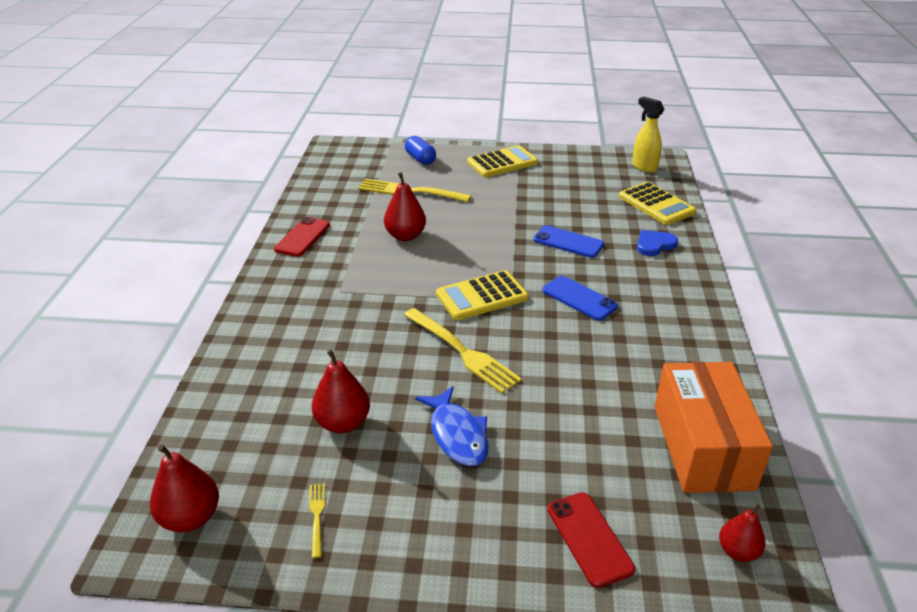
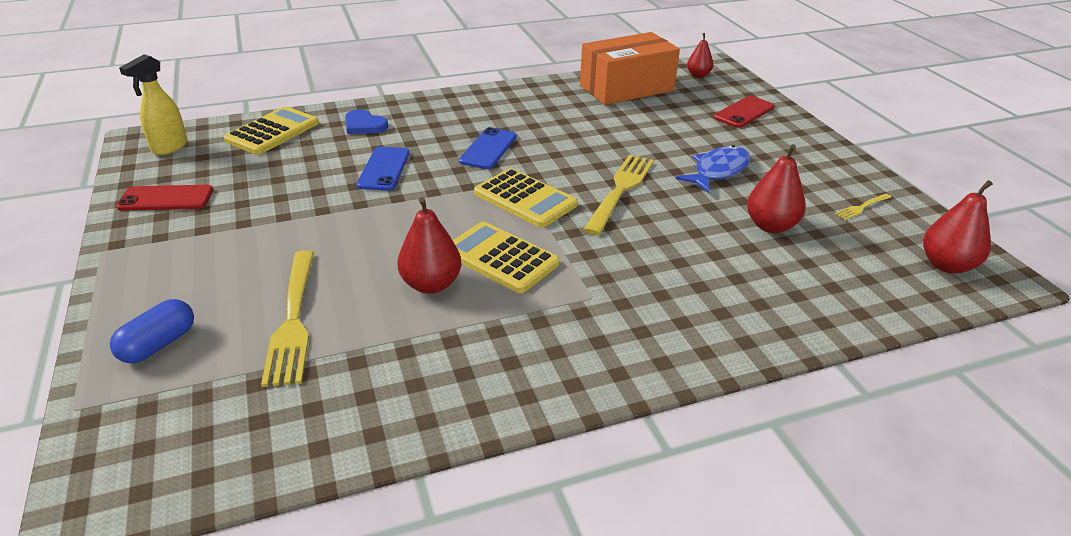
camera: 115 degrees left, 0 degrees up
(302, 237) = (490, 386): red phone -> red phone (166, 199)
(502, 163) = (166, 254): yellow calculator -> yellow calculator (501, 258)

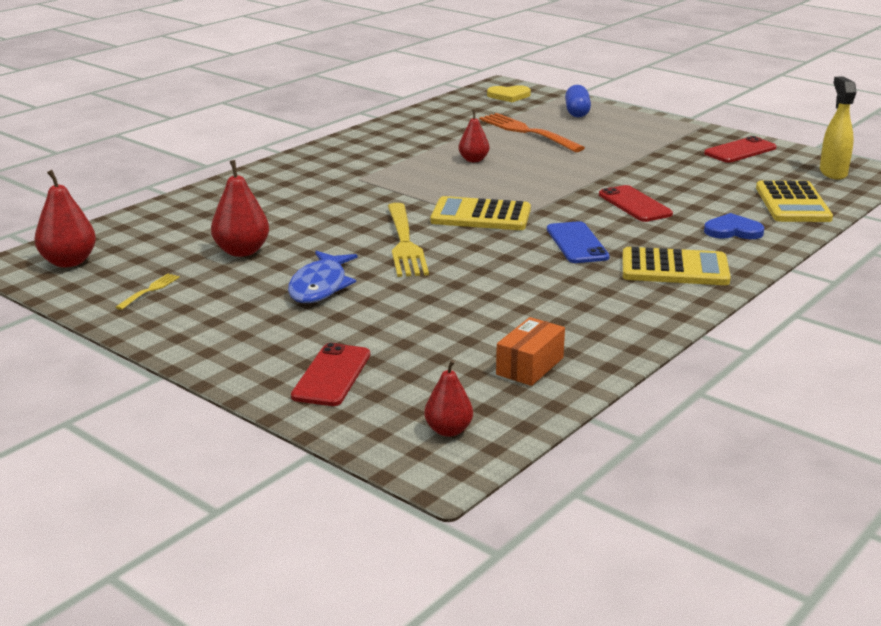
camera: 150 degrees right, 10 degrees down
(150, 449) = (509, 96): none -> yellow heart
(293, 320) = (527, 132): yellow fork -> orange fork
(384, 169) = (634, 204): blue phone -> red phone
(431, 284) = (473, 160): red pear -> red pear, size x0.65
(501, 258) = (447, 181): yellow calculator -> yellow calculator (674, 269)
(626, 88) = (530, 366): orange box -> orange box, size x0.49

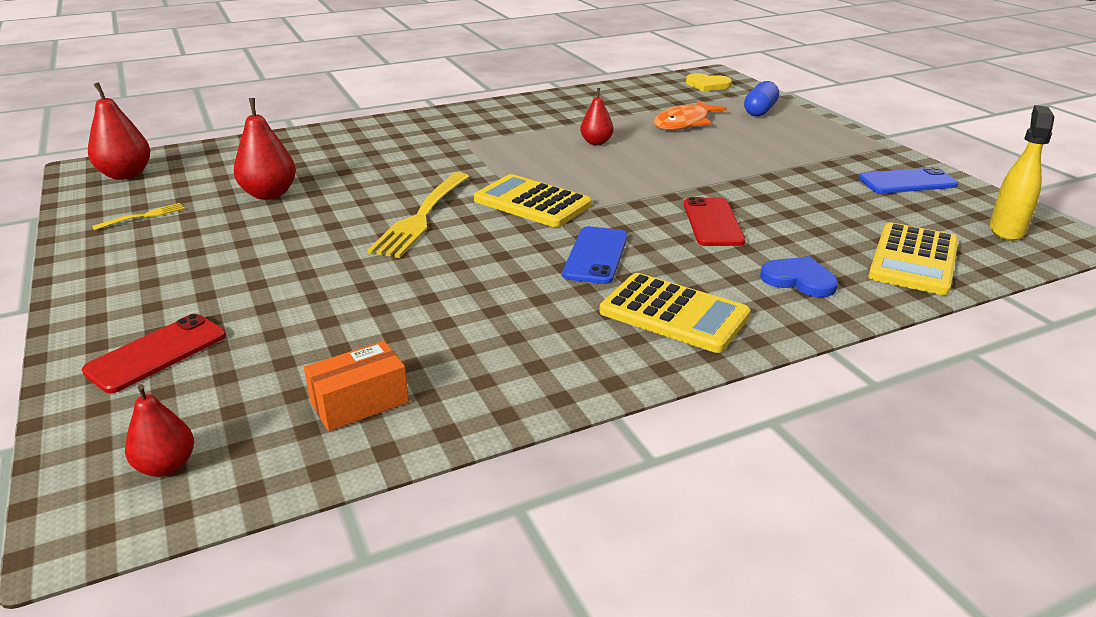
camera: 25 degrees right, 5 degrees up
(320, 286) = (284, 246): blue fish -> none
(527, 132) = (684, 123): orange fork -> orange fish
(740, 151) = (907, 182): red phone -> blue phone

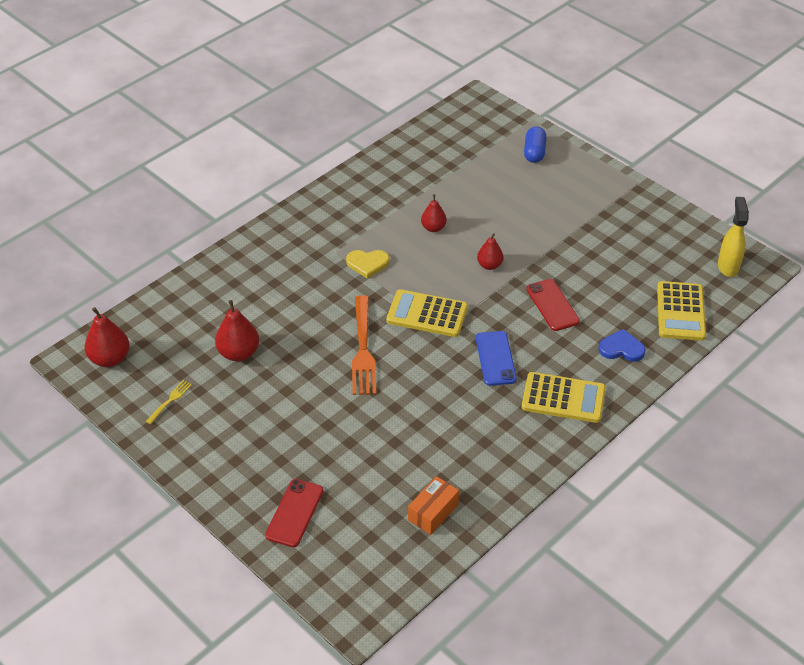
camera: 20 degrees left, 15 degrees up
(166, 466) = (367, 579): red pear -> red pear (489, 265)
(422, 217) = (363, 349): yellow fork -> orange fork
(684, 123) = (485, 184): orange fish -> none
(707, 85) = (480, 119): yellow heart -> yellow heart (367, 263)
(907, 182) = (659, 226): blue phone -> none

